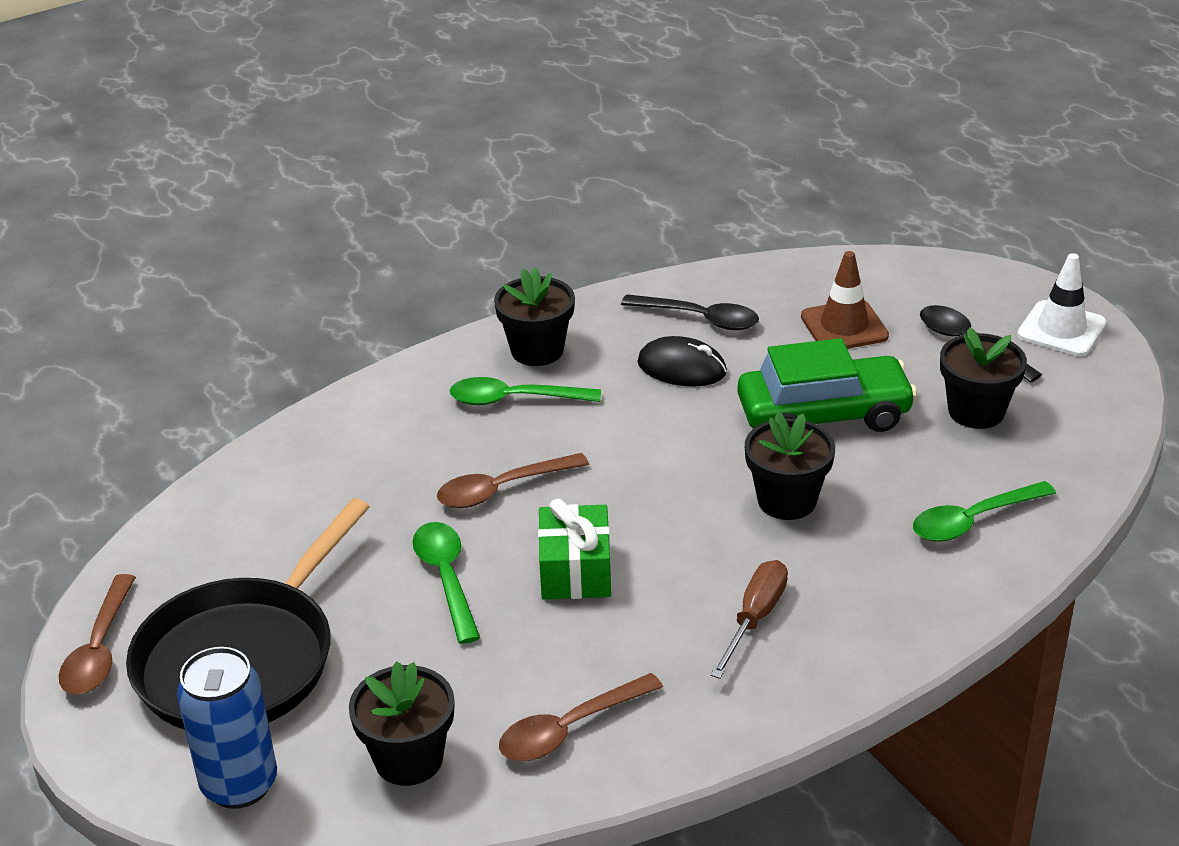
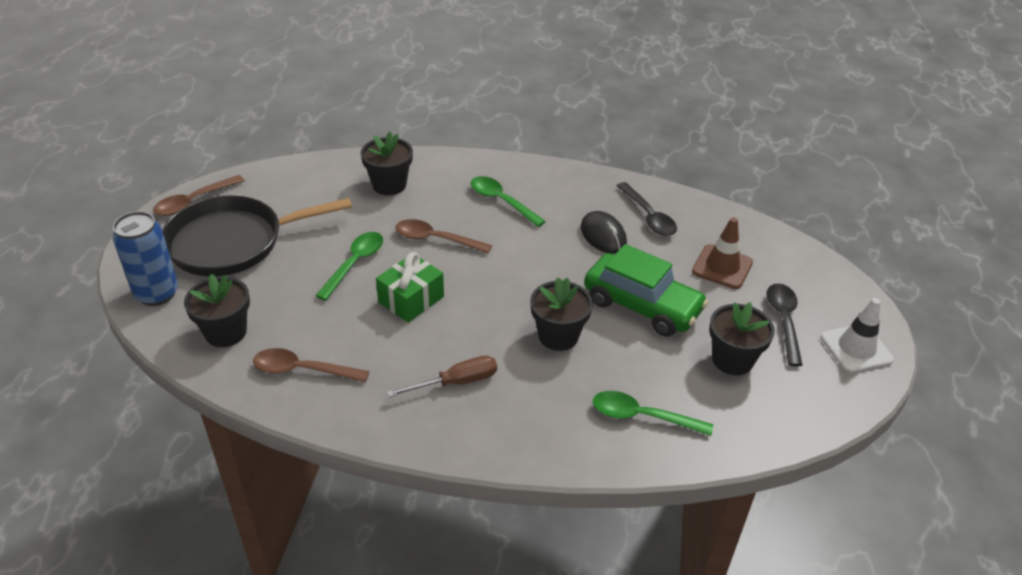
camera: 40 degrees right, 5 degrees up
(537, 350) = (545, 184): black flower pot -> black flower pot (389, 185)

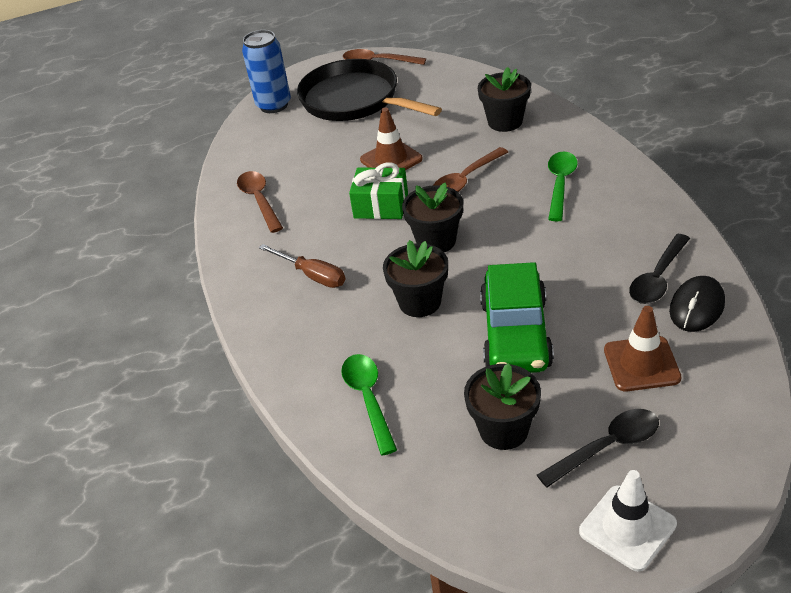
camera: 65 degrees right, 0 degrees up
(226, 332) = (265, 150): black flower pot -> black flower pot (436, 241)
(354, 264) = (391, 159): green spoon -> brown traffic cone
(436, 239) = (466, 179): brown spoon -> brown spoon turned 120 degrees counterclockwise
(603, 235) = (589, 263): black mouse -> black mouse (697, 307)

